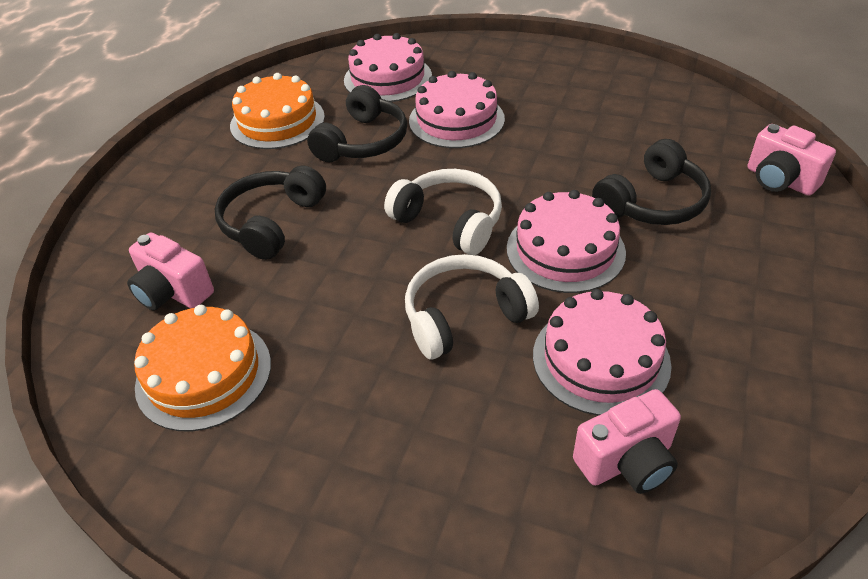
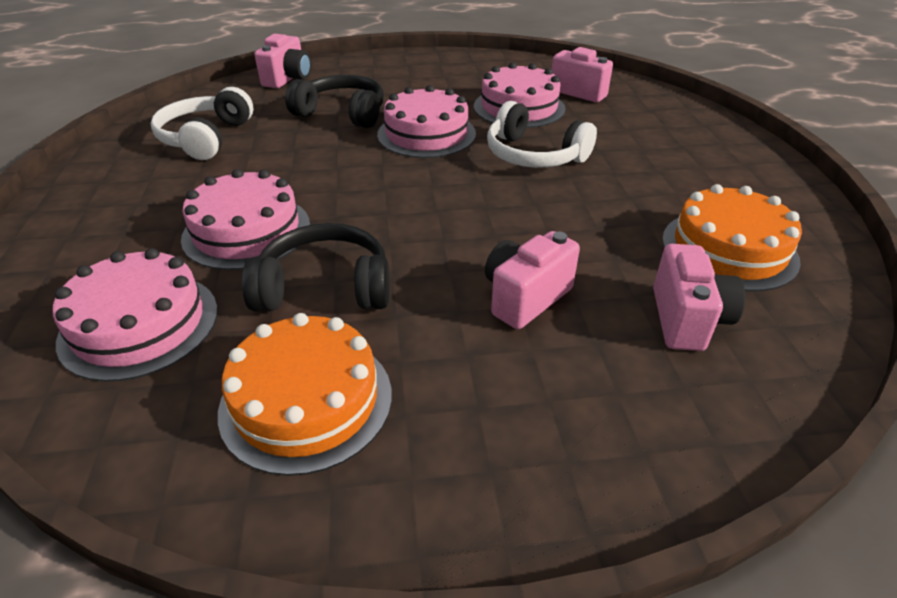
camera: 120 degrees left, 5 degrees down
(271, 222) = (525, 297): black headphones -> pink camera
(450, 221) = (431, 188): white headphones -> white headphones (206, 138)

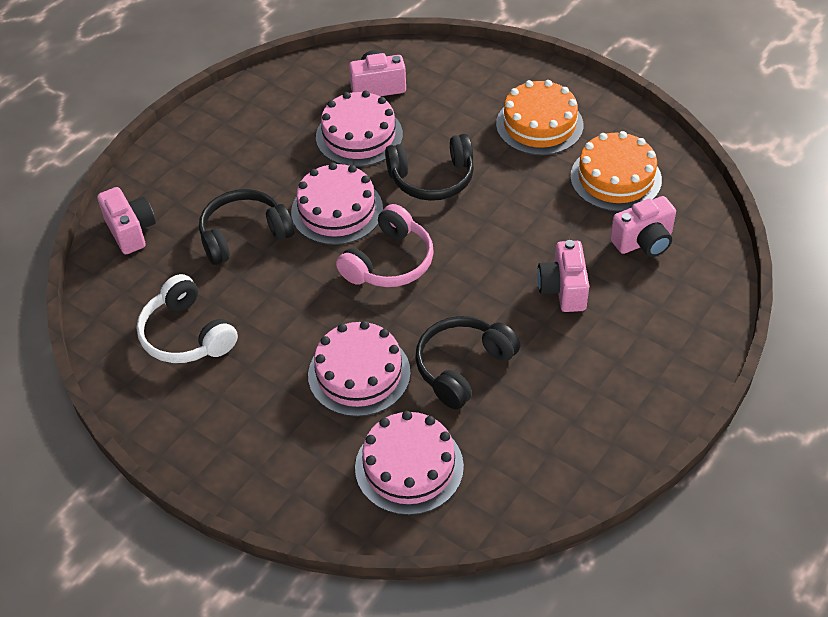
camera: 45 degrees left, 10 degrees up
(306, 401) = (548, 423): orange cake -> orange cake (539, 124)
(406, 182) = (389, 262): none -> pink headphones
(533, 155) = (432, 179): white headphones -> black headphones
(687, 319) = (643, 242): pink camera -> pink camera turned 105 degrees clockwise

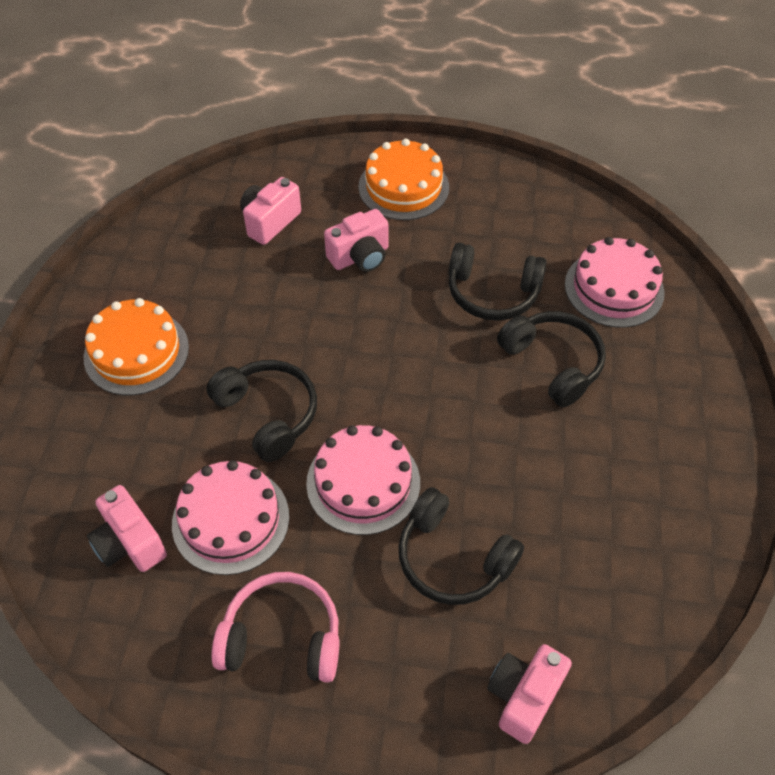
camera: 120 degrees left, 5 degrees up
(186, 335) = (617, 535): white headphones -> none
(359, 373) = (553, 363): pink cake -> black headphones
(389, 262) = (407, 399): pink headphones -> pink headphones (282, 636)
(615, 178) = (193, 265): orange cake -> orange cake (403, 187)
(643, 242) = (270, 222): pink camera -> pink camera turned 90 degrees counterclockwise

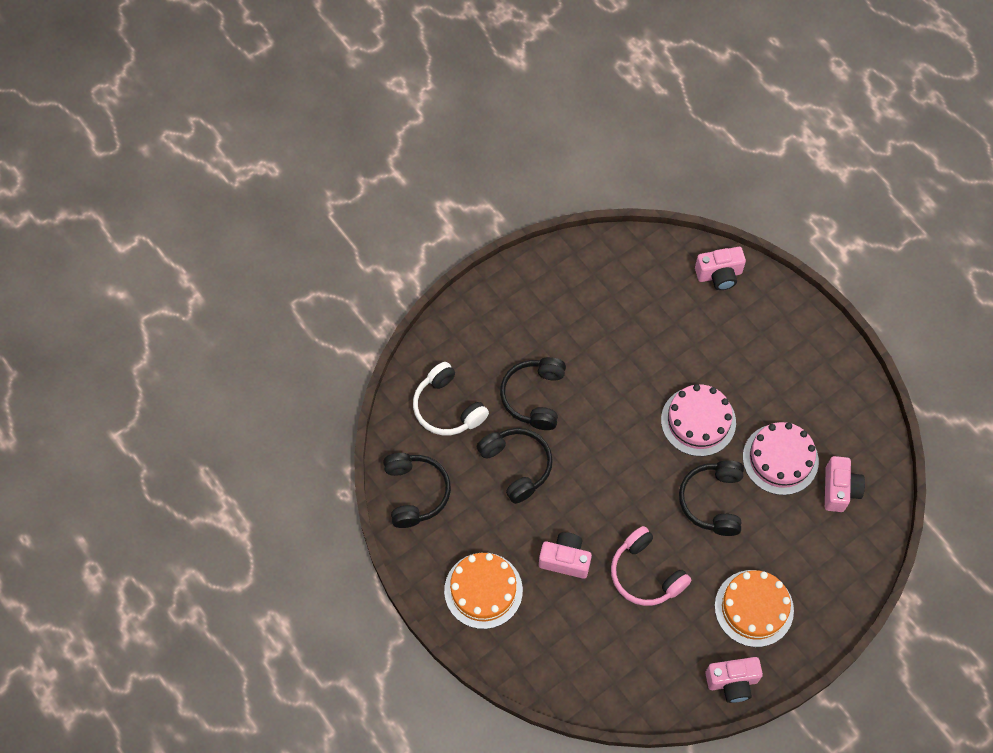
camera: 135 degrees left, 10 degrees up
(270, 222) = (594, 639): pink camera -> pink camera (732, 682)
(282, 636) = (801, 384): pink headphones -> pink headphones (645, 574)
(452, 558) = (691, 350): black headphones -> black headphones (415, 492)
(614, 288) = (447, 408): pink cake -> white headphones

